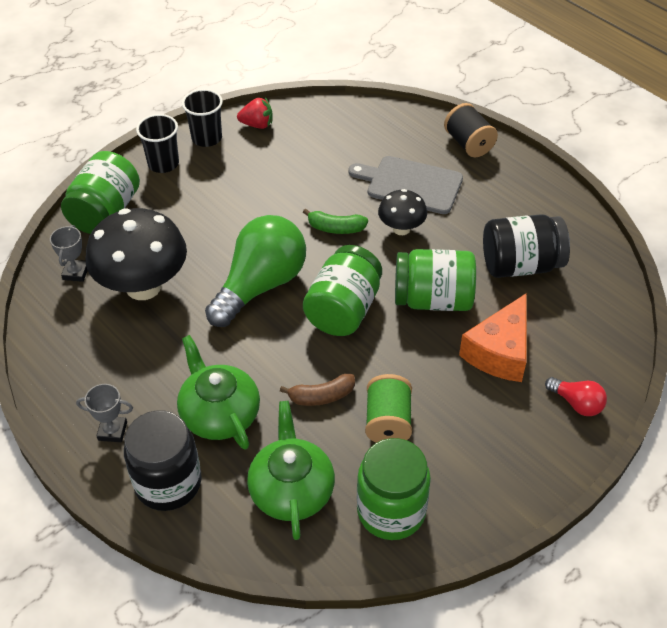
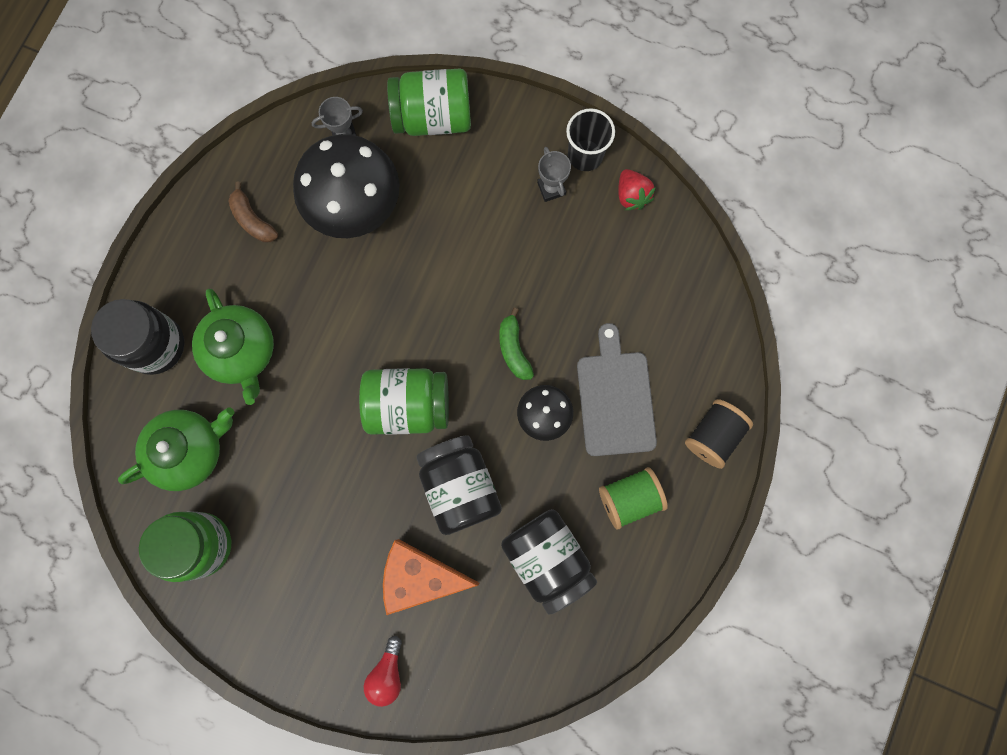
camera: 65 degrees right, 30 degrees up
(112, 431) = (187, 271): grey trophy -> grey trophy (551, 188)
(163, 164) = (526, 133): black cup -> none
(219, 414) = (241, 351): green teapot -> green teapot turned 120 degrees clockwise
(260, 285) = (404, 313): green light bulb -> none
(321, 396) = (297, 431): brown banana -> brown banana (253, 220)
(388, 422) = (293, 503): green spool -> green spool (629, 499)
(433, 299) = (459, 486): green jar -> black jar

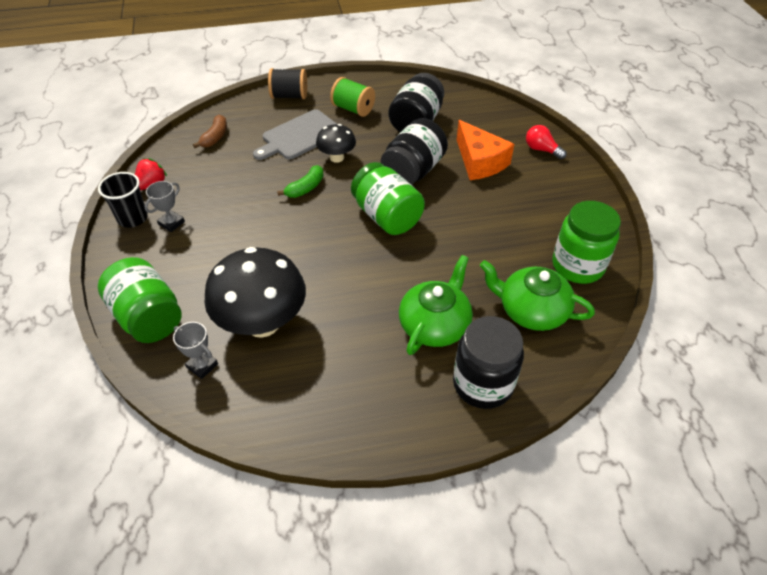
camera: 125 degrees left, 30 degrees down
(253, 220) = (324, 385): brown banana -> brown banana (215, 137)
(387, 673) = (541, 150): red light bulb -> red light bulb turned 120 degrees counterclockwise

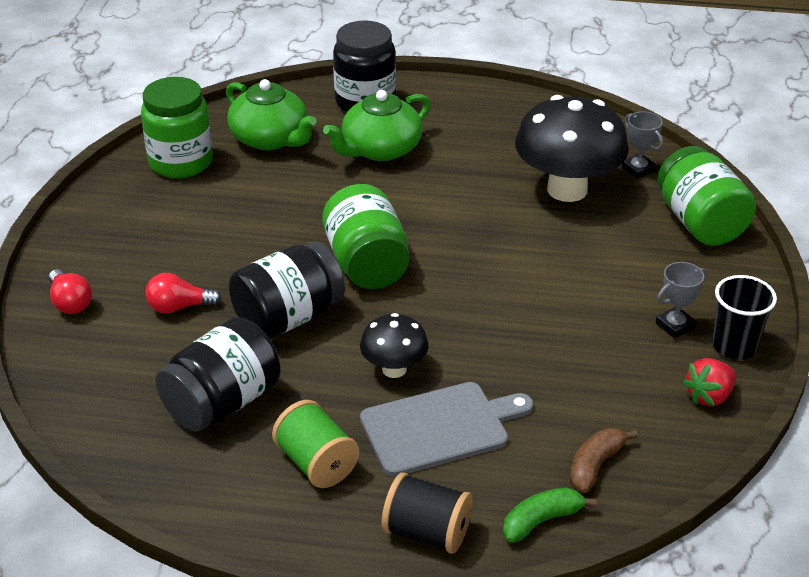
camera: 160 degrees left, 10 degrees down
(305, 188) = (464, 330): green banana -> green banana (541, 521)
(479, 162) = (179, 307): orange cheese -> red light bulb

